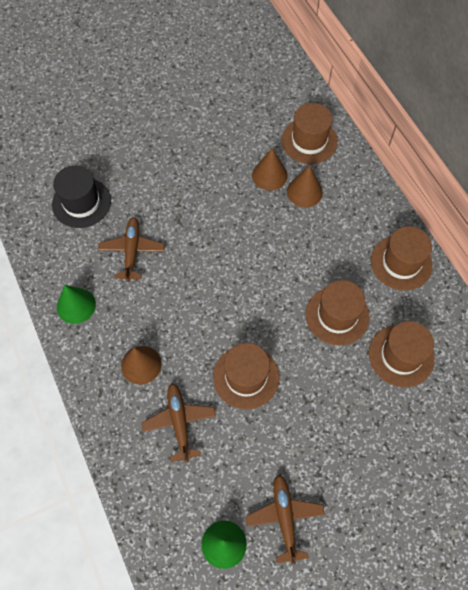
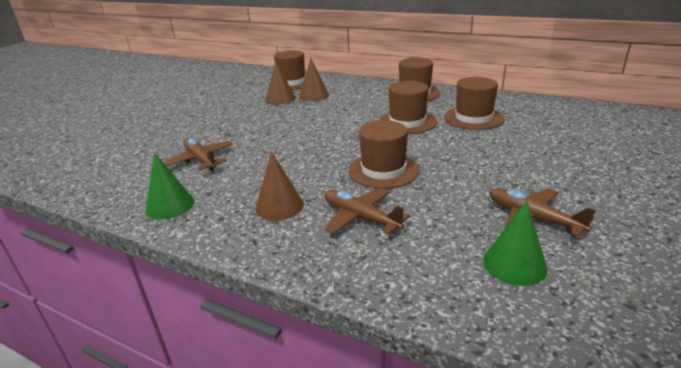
camera: 35 degrees left, 35 degrees down
(81, 202) = (124, 158): black hat -> none

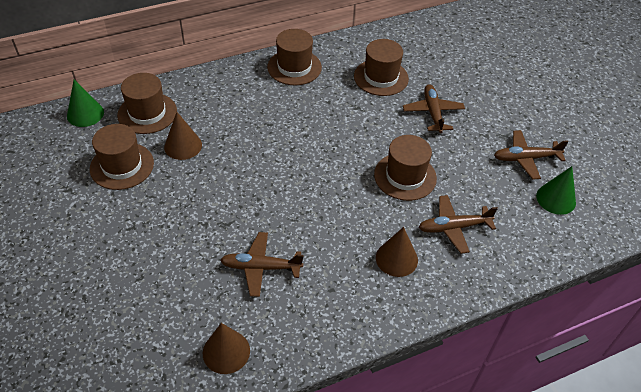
camera: 55 degrees left, 20 degrees up
(170, 205) = (327, 322): green cone -> green cone (85, 114)
(314, 95) = (209, 121): brown cone -> brown cone (226, 351)
(407, 122) = (344, 111): brown hat -> brown hat (122, 166)
(483, 150) = (432, 112): none -> brown plane

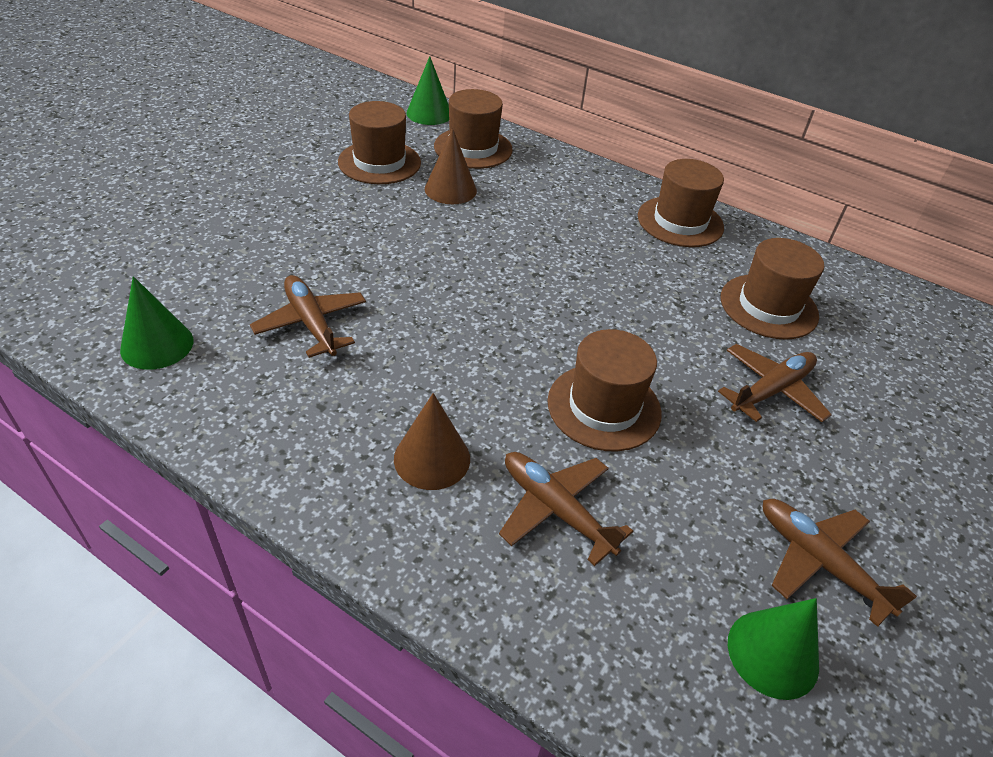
camera: 55 degrees right, 5 degrees down
(226, 351) = (157, 345): brown cone -> green cone

